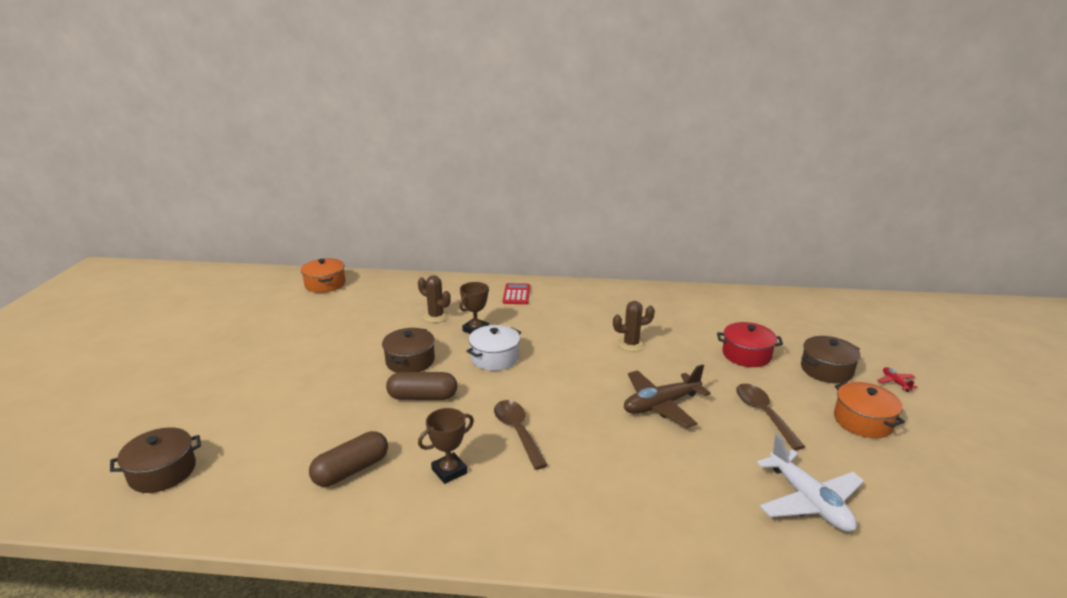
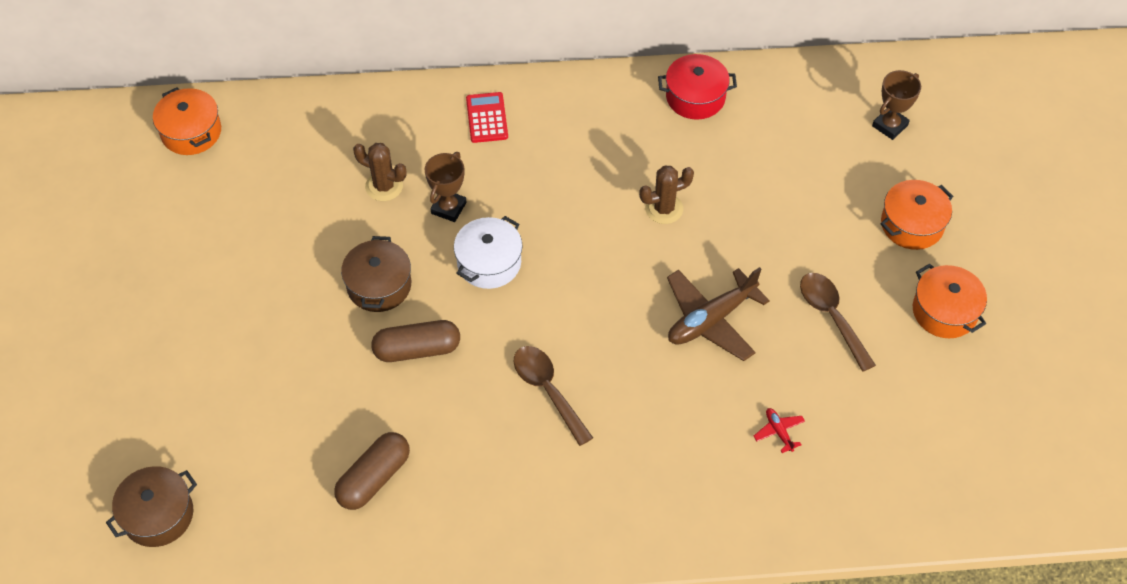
camera: 10 degrees left, 30 degrees up
(449, 471) = (485, 462): brown trophy -> brown trophy (890, 126)
(746, 355) = (813, 209): red pot -> red pot (695, 97)
(808, 501) = (874, 442): white plane -> none
(826, 370) = (912, 224): brown pot -> orange pot
(895, 382) = (992, 236): red plane -> red plane (779, 432)

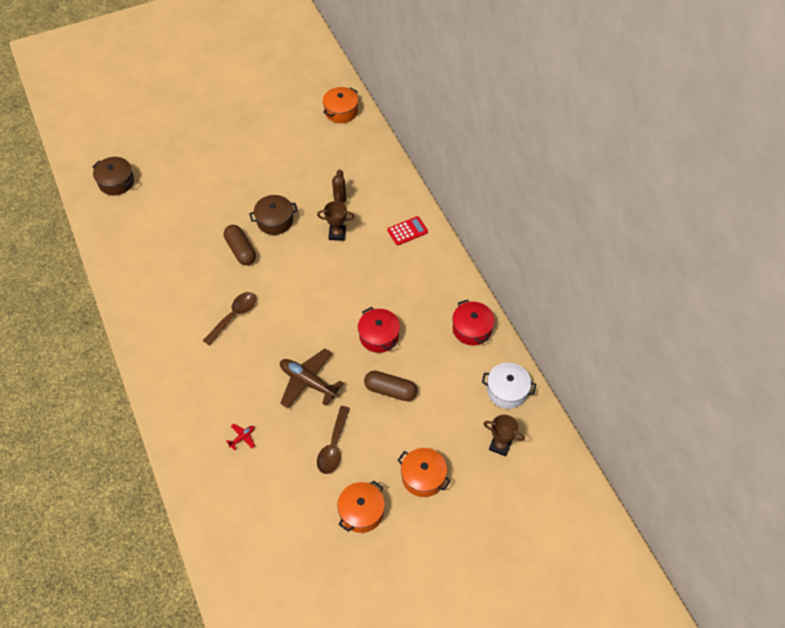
camera: 70 degrees right, 0 degrees up
(374, 478) = (159, 258): brown capsule -> brown capsule (390, 390)
(489, 263) = (307, 264): white pot -> white pot (507, 391)
(664, 209) = (379, 336): brown cactus -> red pot
(831, 317) = (333, 446): brown spoon -> brown spoon turned 150 degrees clockwise

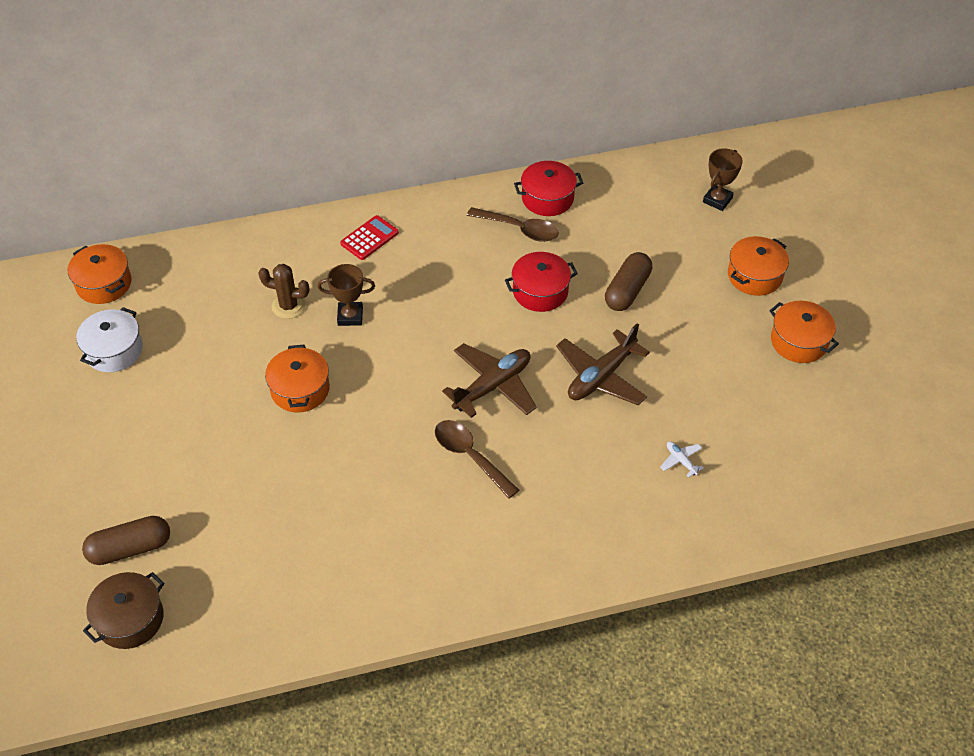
camera: 80 degrees left, 5 degrees down
(240, 250) = (345, 438): brown capsule -> brown capsule (130, 548)
(242, 438) = (681, 461): red plane -> white plane
(275, 221) = (300, 389): brown pot -> orange pot
(291, 320) = (492, 386): none -> brown plane
(333, 446) = (704, 359): brown spoon -> brown spoon (519, 229)
(337, 234) = (350, 316): brown trophy -> brown trophy turned 75 degrees clockwise
(407, 231) = (369, 238): red calculator -> red calculator turned 60 degrees clockwise
(507, 391) = (643, 181): white pot -> white pot (114, 350)

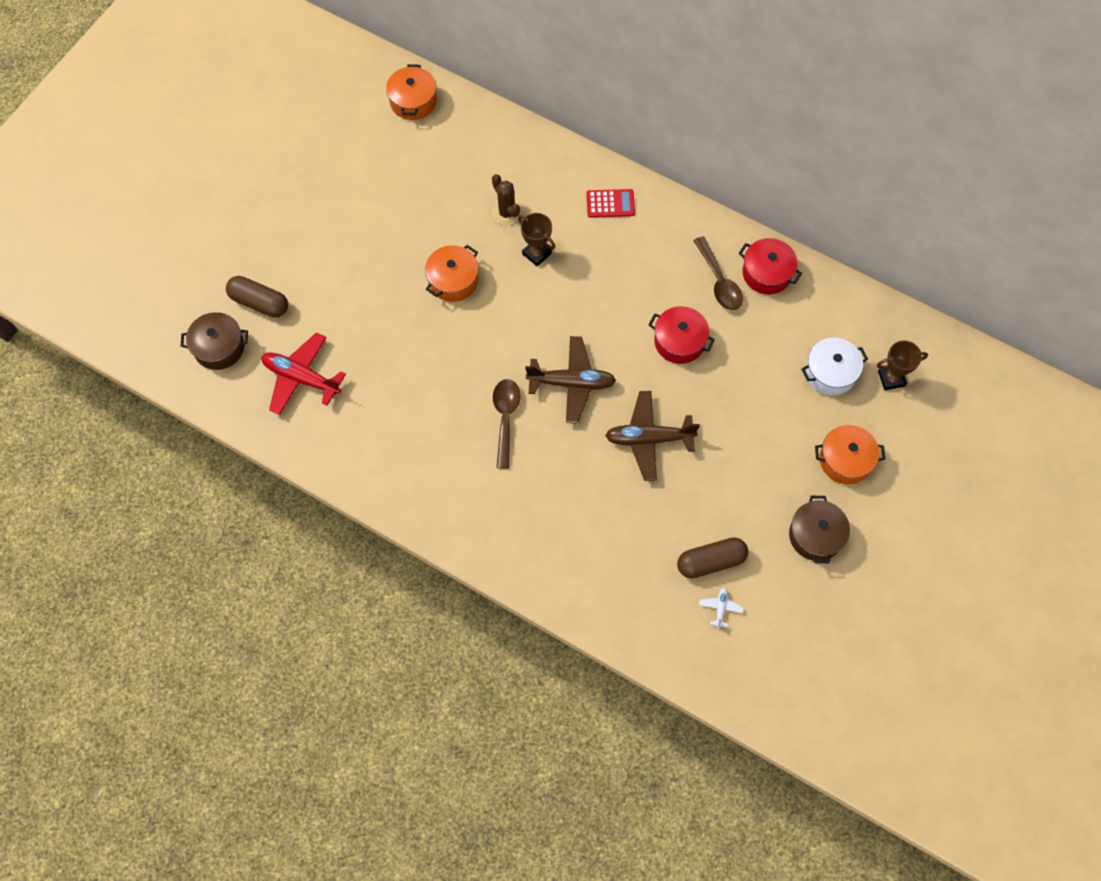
camera: 45 degrees right, 15 degrees up
(114, 350) = (374, 157): white pot -> white pot (830, 373)
(245, 576) = (301, 378): none -> red plane
(627, 290) = (740, 392): brown capsule -> brown capsule (711, 561)
(681, 461) = (632, 543): white plane -> white plane (720, 608)
(799, 341) = (815, 535): orange pot -> brown pot

